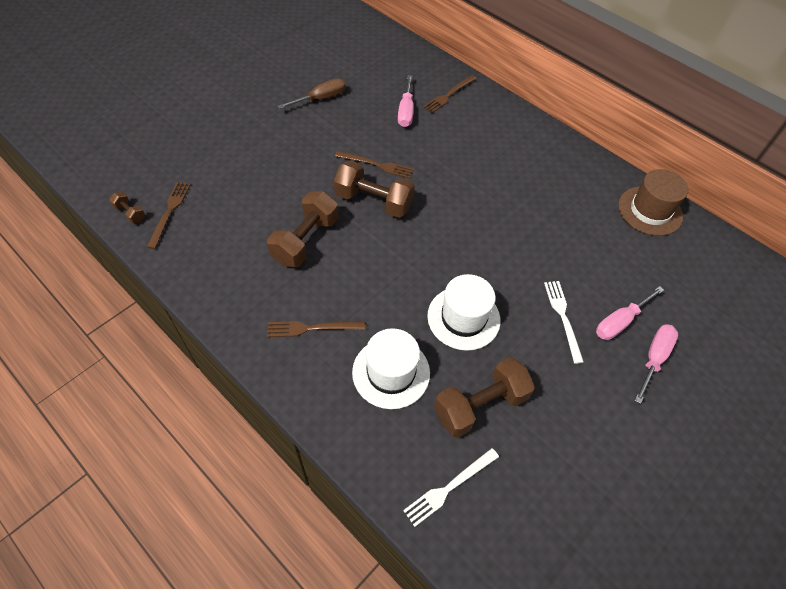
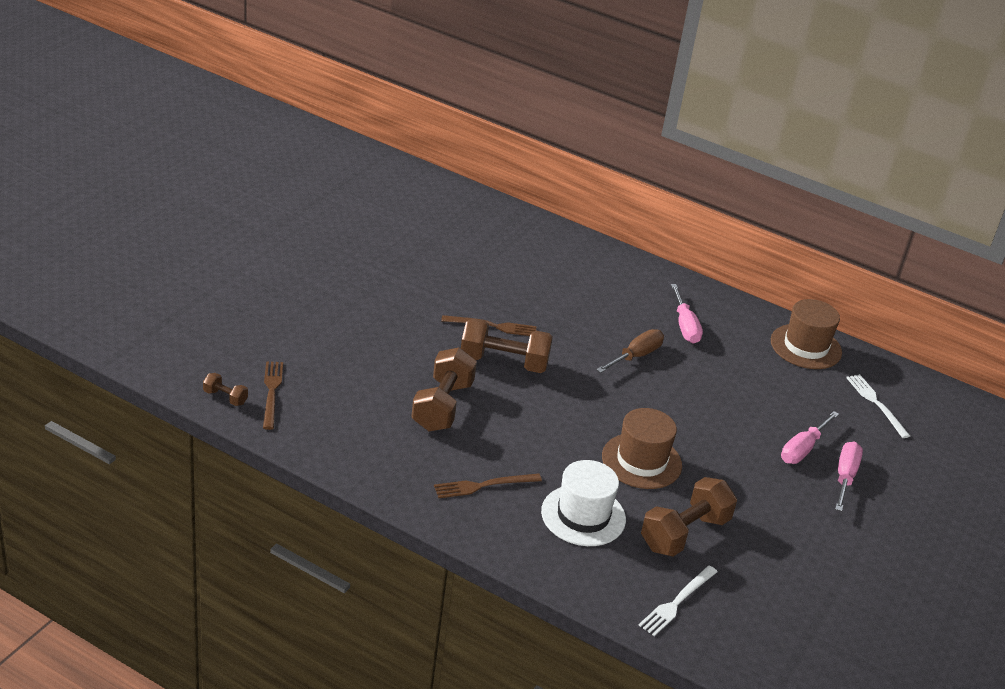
camera: 15 degrees left, 20 degrees down
(320, 99) = (399, 263): brown screwdriver -> brown screwdriver (635, 356)
(406, 111) = (505, 269): pink screwdriver -> pink screwdriver (685, 326)
(449, 95) = (549, 249): brown fork -> none
(463, 318) = (641, 461): white hat -> brown hat
(563, 317) = (744, 451): white fork -> white fork (876, 403)

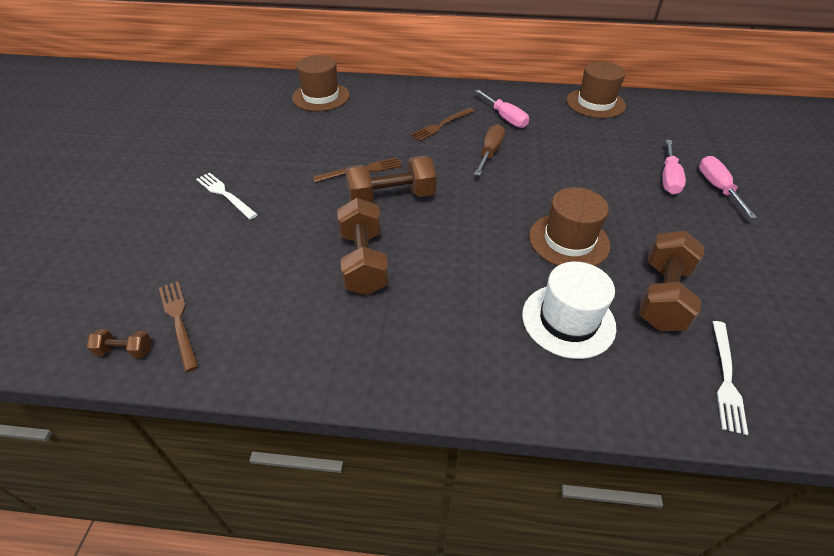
camera: 20 degrees left, 10 degrees up
(483, 485) = (457, 331): brown fork -> brown fork (441, 125)
(501, 232) = (321, 97): none -> brown hat
(876, 403) = (677, 125): white fork -> white fork (225, 194)

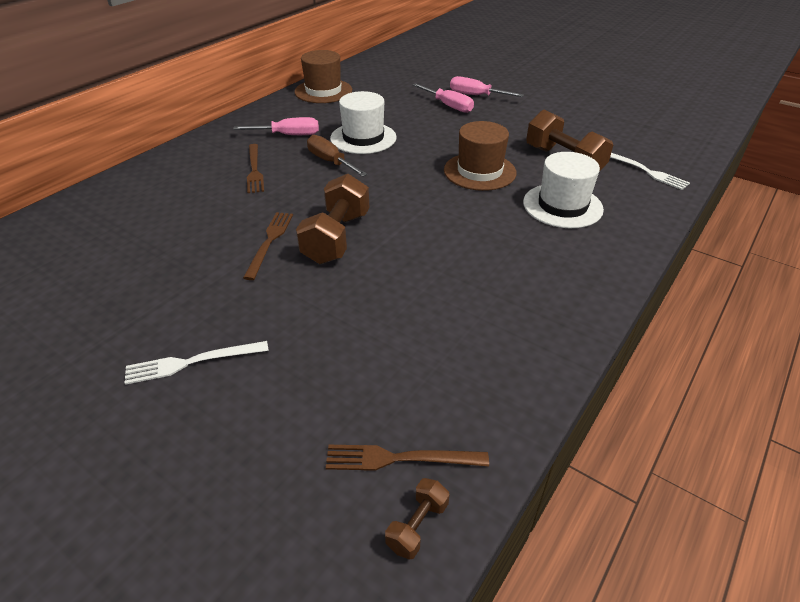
camera: 60 degrees left, 5 degrees down
(321, 97) = (83, 226): brown hat -> none
(363, 262) = (416, 285): brown dumbbell -> none
(545, 153) = (363, 138): none -> white hat

